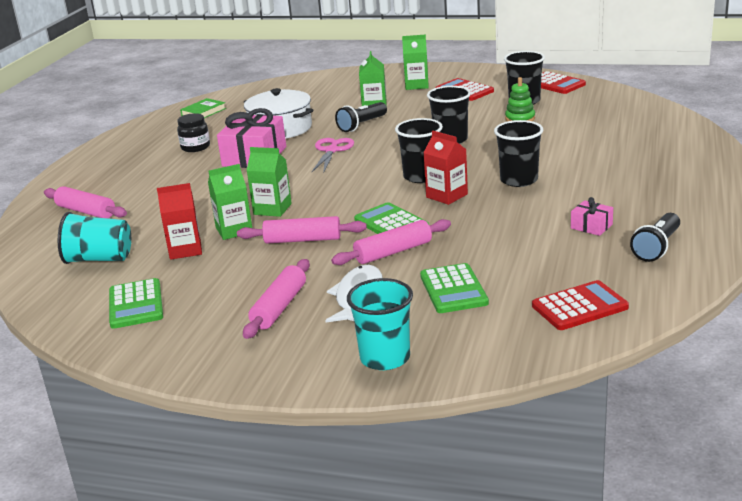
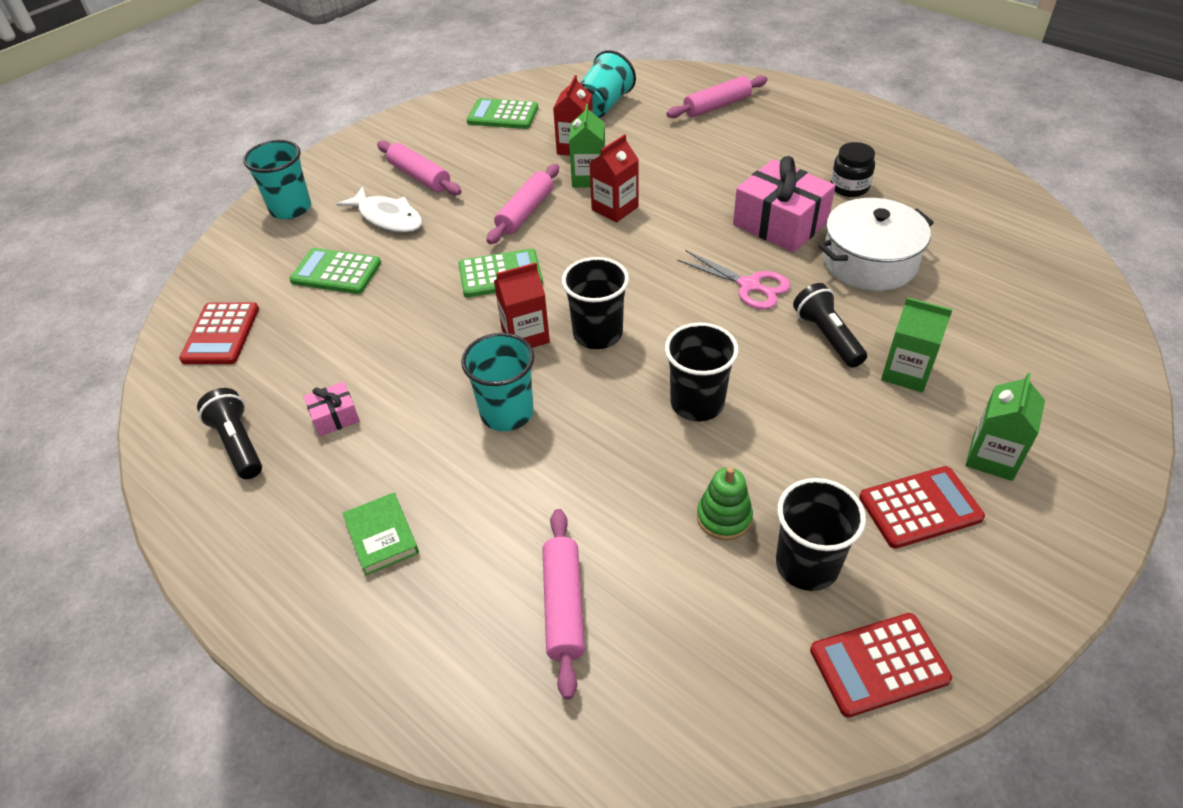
camera: 115 degrees right, 20 degrees up
(203, 112) = (990, 212): green book -> green book (381, 536)
(272, 209) = (615, 208): green carton -> red carton
(393, 252) = (441, 258): pink rolling pin -> pink rolling pin (564, 606)
(519, 180) = (507, 413): black cup -> turquoise cup

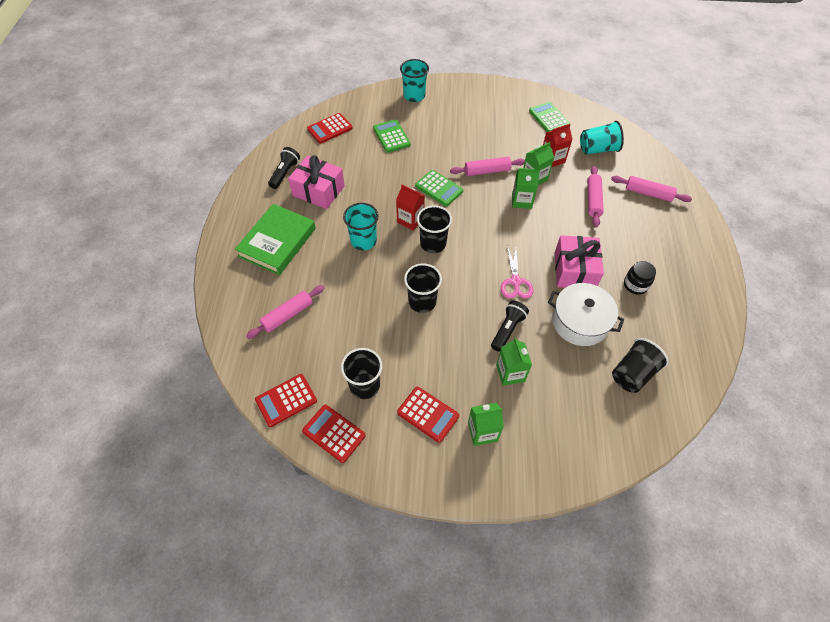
camera: 50 degrees right, 10 degrees up
(335, 417) = (318, 190): pink gift -> pink gift, size x2.11
(381, 536) = (277, 242): green book -> green book, size x2.07
(388, 218) = (438, 129): white fish -> none
(419, 177) = (474, 120): pink rolling pin -> pink rolling pin (593, 200)
(615, 208) = (522, 201): red carton -> green carton
(724, 517) = (367, 344): green stacking toy -> none
(756, 709) = (286, 400): none -> red calculator
(986, 260) = (633, 374): none -> black cup

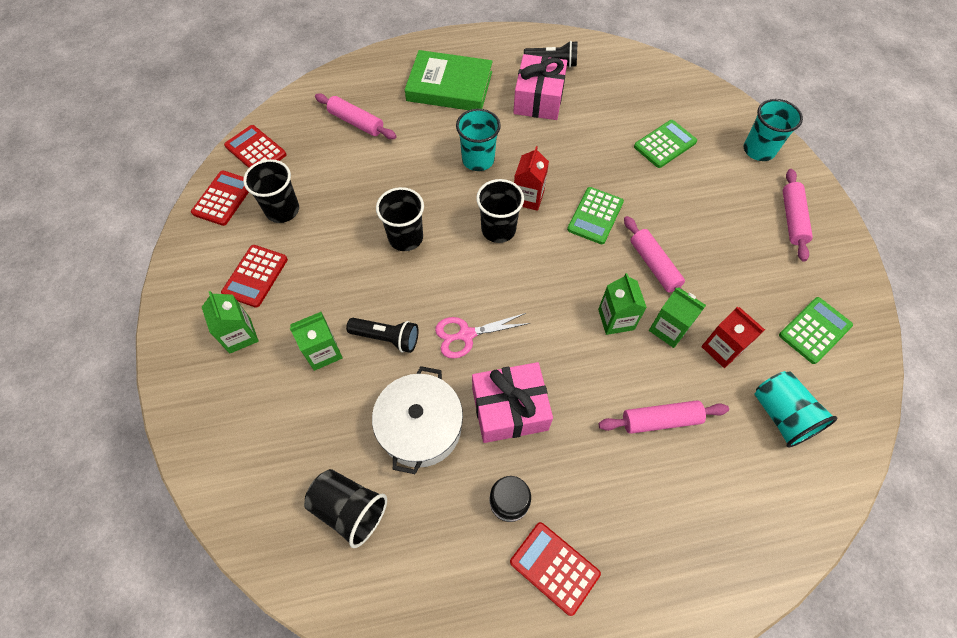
camera: 75 degrees right, 5 degrees up
(330, 129) = (645, 81): red calculator -> red calculator (554, 568)
(648, 193) = (715, 510): pink rolling pin -> pink rolling pin (792, 219)

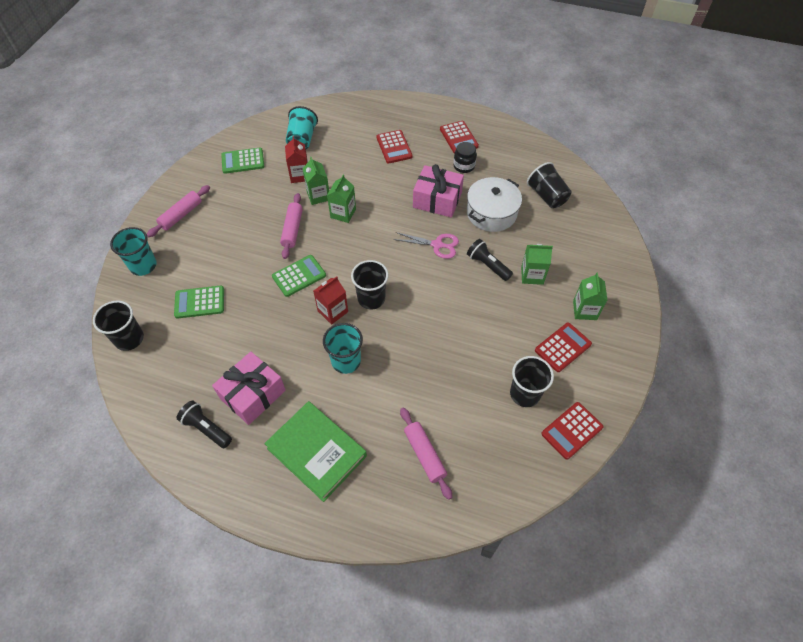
camera: 150 degrees left, 5 degrees down
(255, 150) = (529, 470): red calculator -> red calculator (394, 147)
(405, 237) = (440, 324): black cup -> black cup (129, 339)
(660, 420) = (362, 162): pink rolling pin -> none

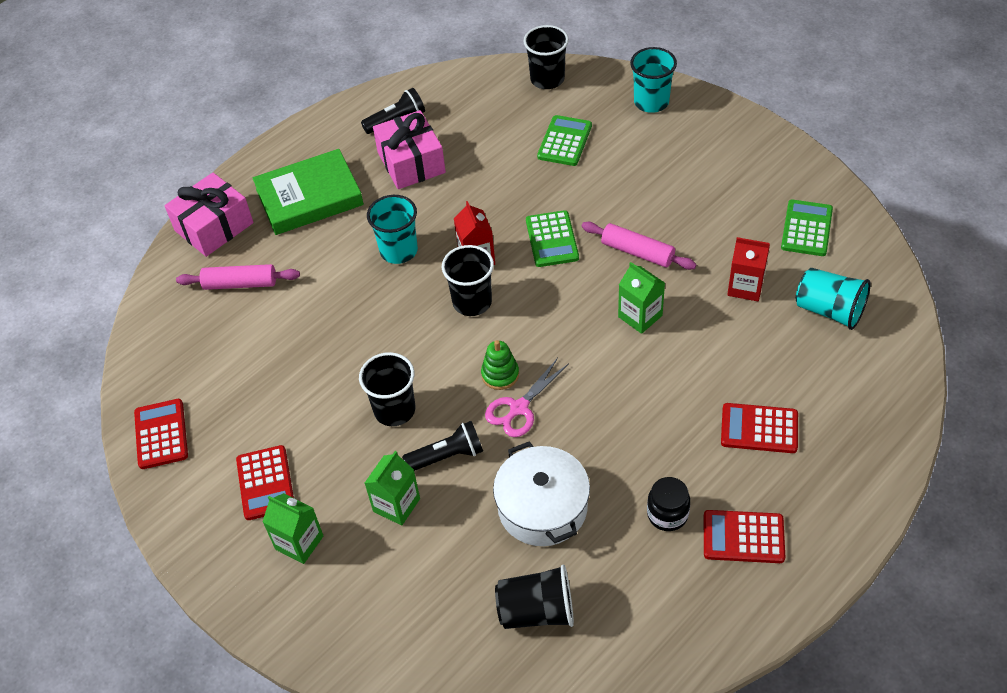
camera: 120 degrees right, 5 degrees down
(181, 215) = (723, 147): pink rolling pin -> none
(318, 196) = (690, 297): green carton -> none
(419, 262) = (500, 374): none -> green stacking toy
(437, 200) = (608, 443): pink gift -> pink gift (214, 226)
(525, 394) = (237, 408): black cup -> black cup (394, 410)

